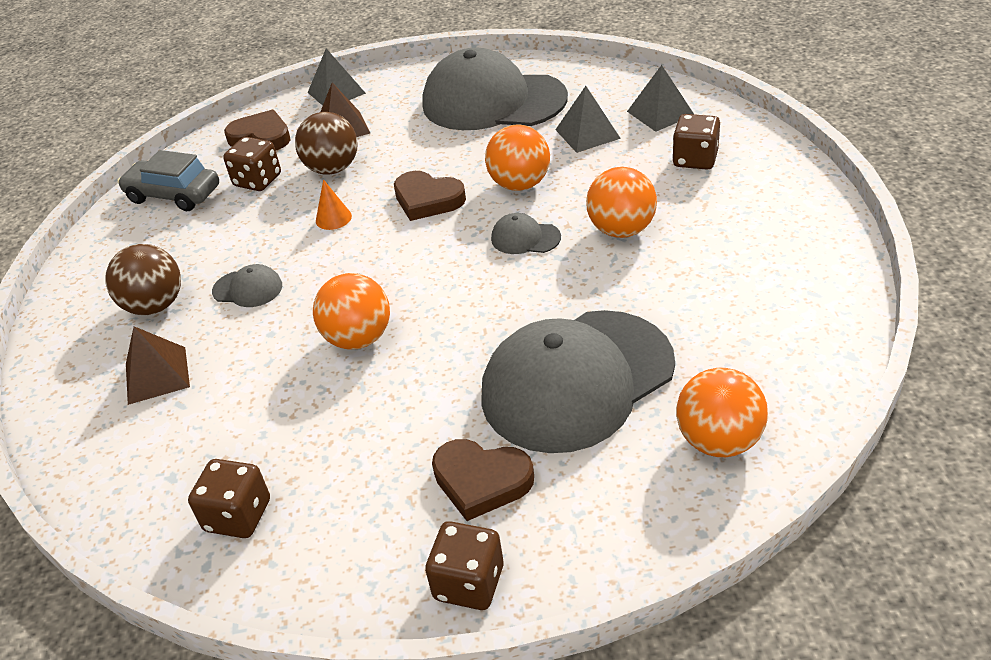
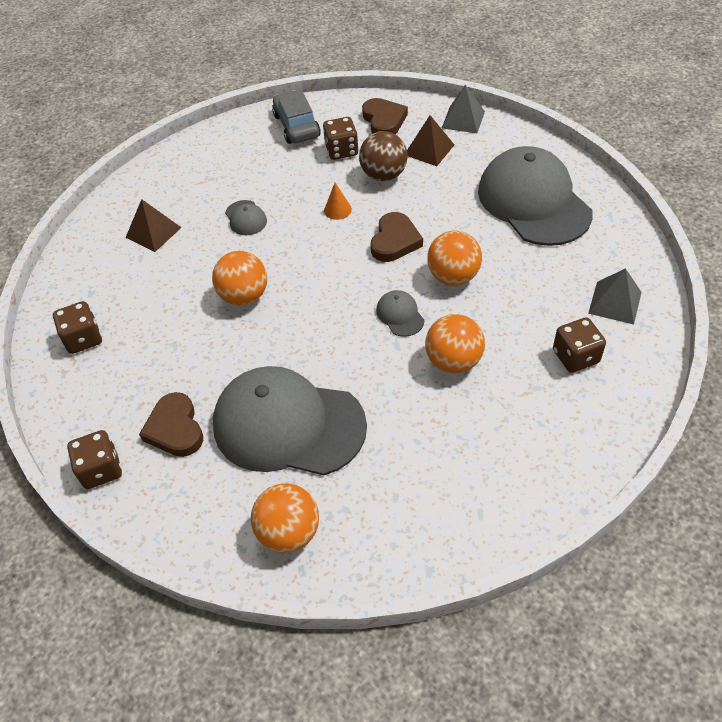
camera: 50 degrees right, 10 degrees up
(155, 306) = (202, 191): brown ball -> none
(427, 200) = (395, 241): brown heart -> brown heart turned 150 degrees counterclockwise
(587, 134) = (546, 276): grey pyramid -> none

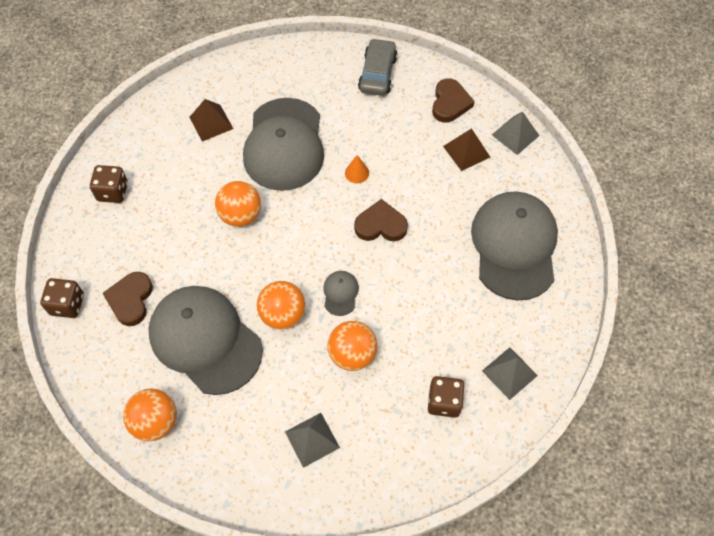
camera: 25 degrees right, 10 degrees up
(246, 218) = (284, 144): grey cap -> grey cap, size x2.50
(341, 150) = (396, 117): brown dice -> none
(384, 175) = (413, 158): brown ball -> none
(395, 241) = (380, 225): brown heart -> brown heart turned 135 degrees counterclockwise
(453, 276) = (402, 281): orange ball -> orange ball (283, 315)
(473, 458) = (312, 439): none -> grey pyramid

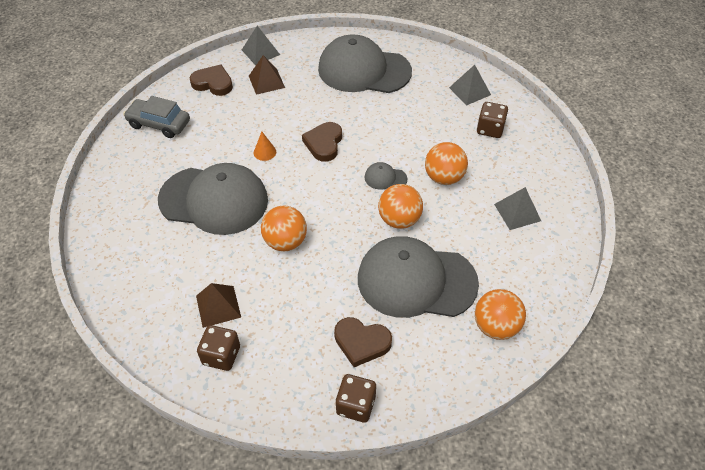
camera: 80 degrees left, 10 degrees down
(205, 340) = (416, 281): grey cap -> grey cap turned 45 degrees clockwise
(211, 123) = (163, 258): brown pyramid -> brown pyramid (218, 306)

